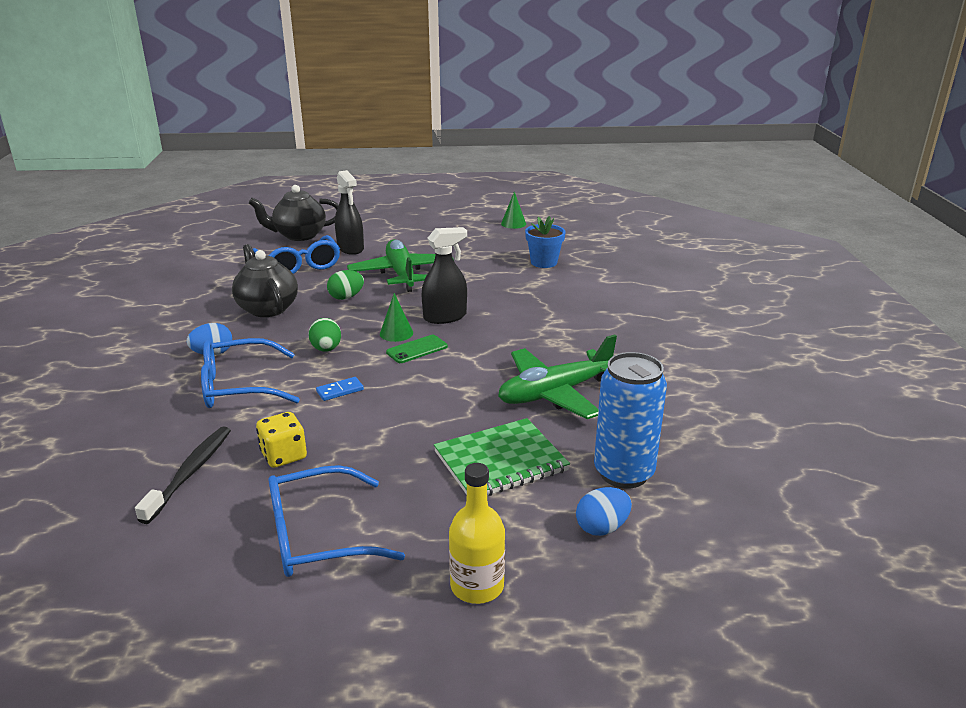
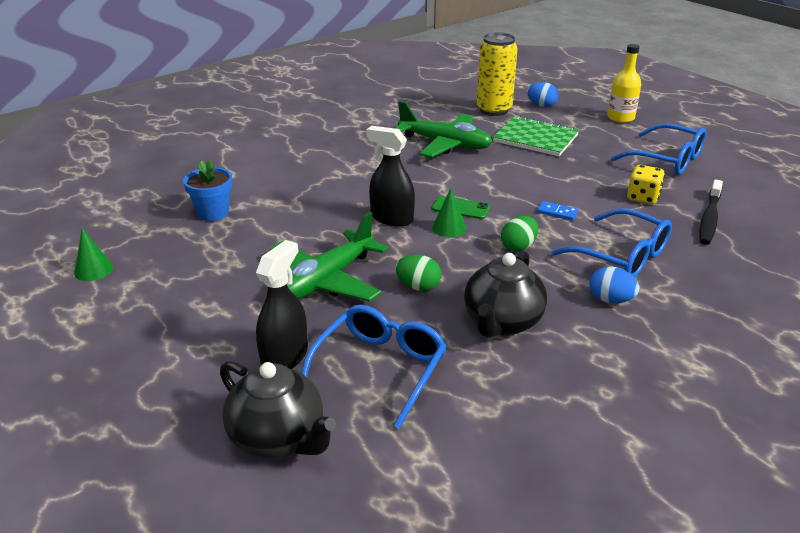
camera: 125 degrees left, 5 degrees up
(190, 473) = (709, 218): black toothbrush -> black toothbrush turned 45 degrees counterclockwise
(623, 473) = (494, 110): blue can -> yellow can

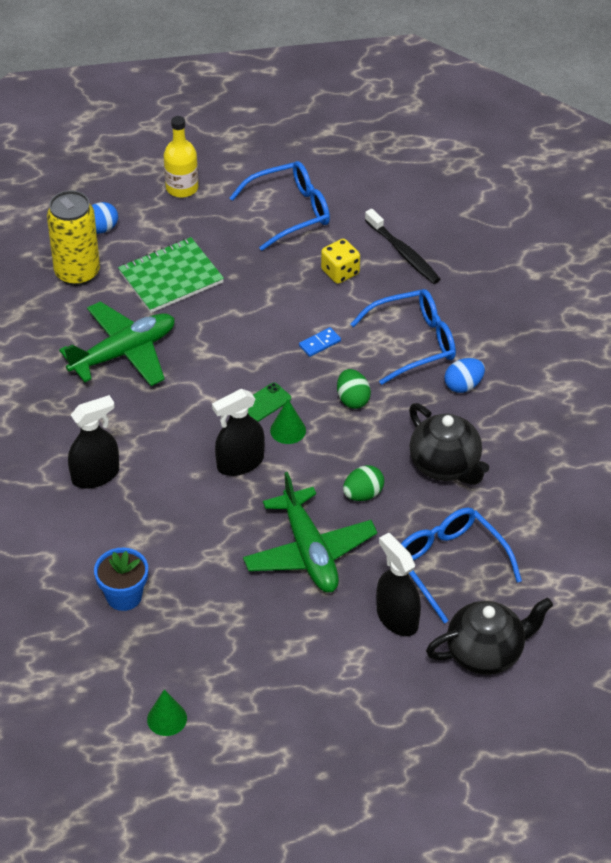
camera: 60 degrees left, 15 degrees up
(321, 168) = (95, 475): none -> black spray bottle

